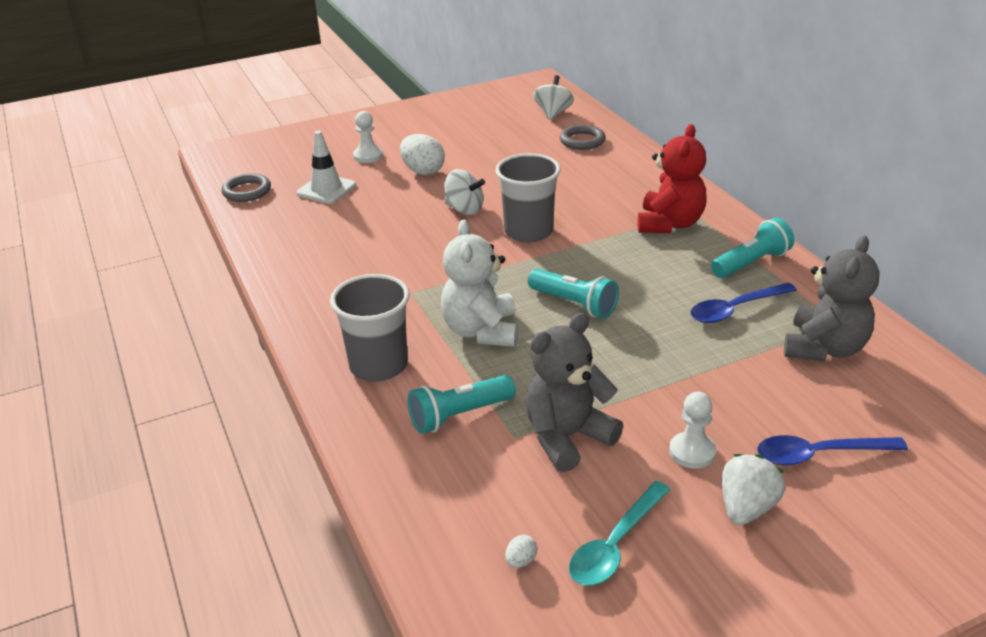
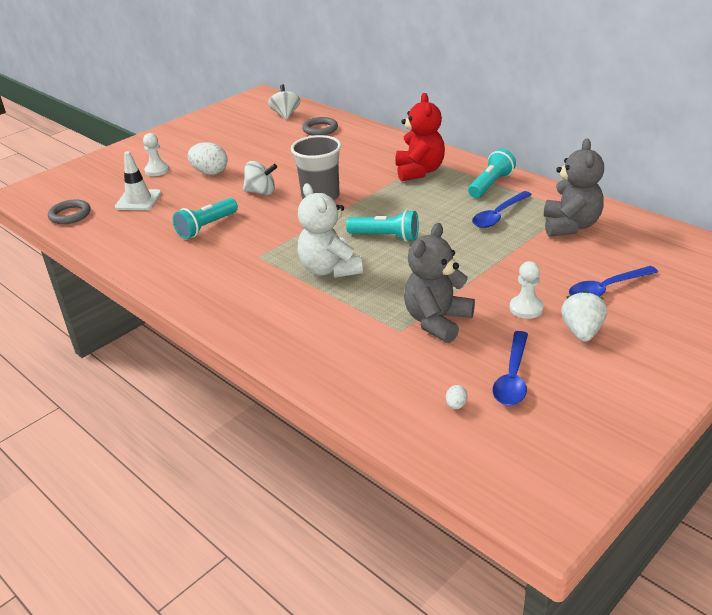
camera: 20 degrees left, 0 degrees up
(379, 366) = (267, 310): grey cup -> none
(459, 415) = (350, 327): turquoise flashlight -> turquoise flashlight (206, 227)
(615, 544) = (512, 377): turquoise spoon -> blue spoon

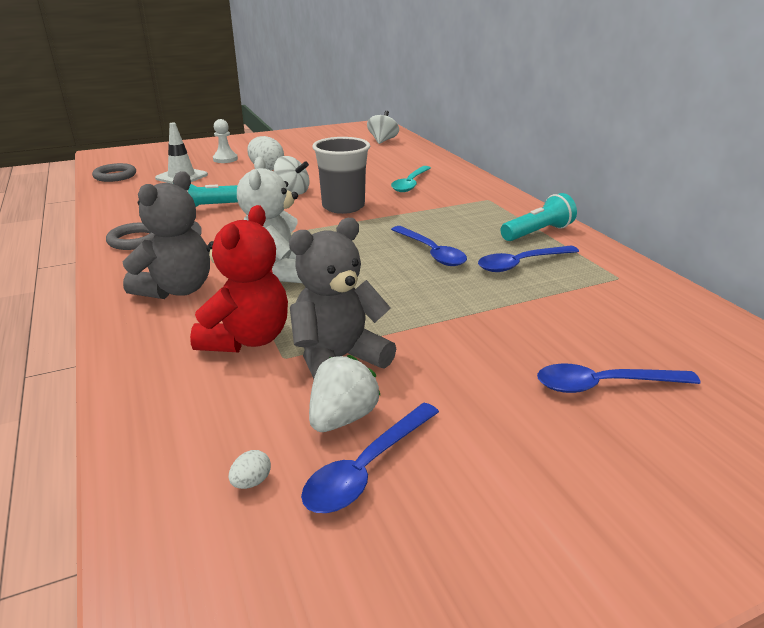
camera: 20 degrees right, 5 degrees down
(320, 129) = (402, 156): grey ring -> grey ring (135, 240)
(355, 159) = (410, 184): none -> turquoise spoon
(385, 237) = (371, 255): turquoise flashlight -> none
(419, 171) = (467, 205): red teddy bear -> red teddy bear (247, 339)
(428, 222) = (431, 252): none -> blue spoon
(526, 308) = (467, 378): white pawn -> none
(570, 226) = (606, 295): grey teddy bear -> grey teddy bear (177, 289)
(582, 332) = (523, 434): white strawberry -> white strawberry (342, 418)

